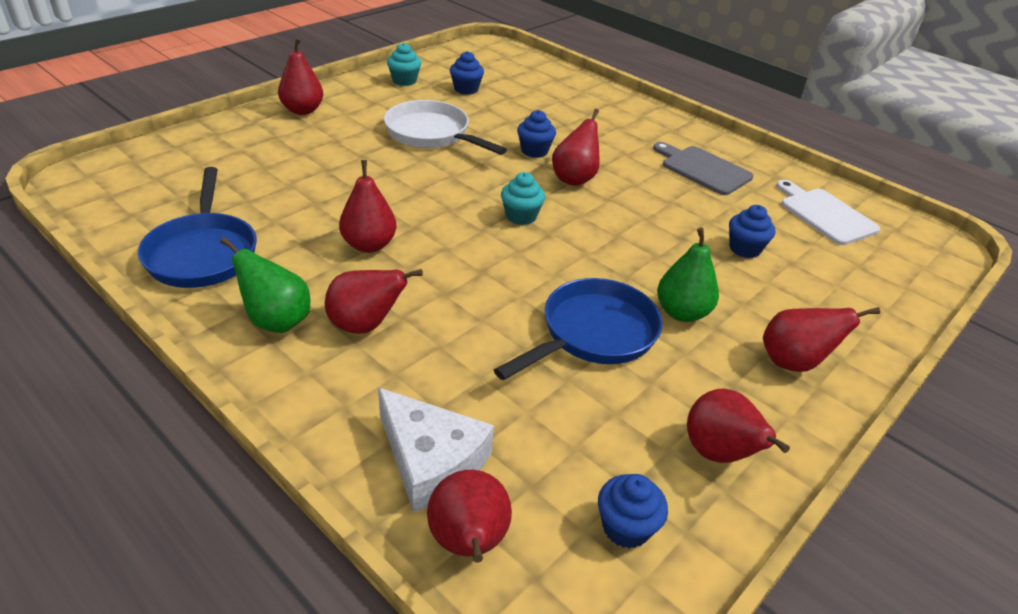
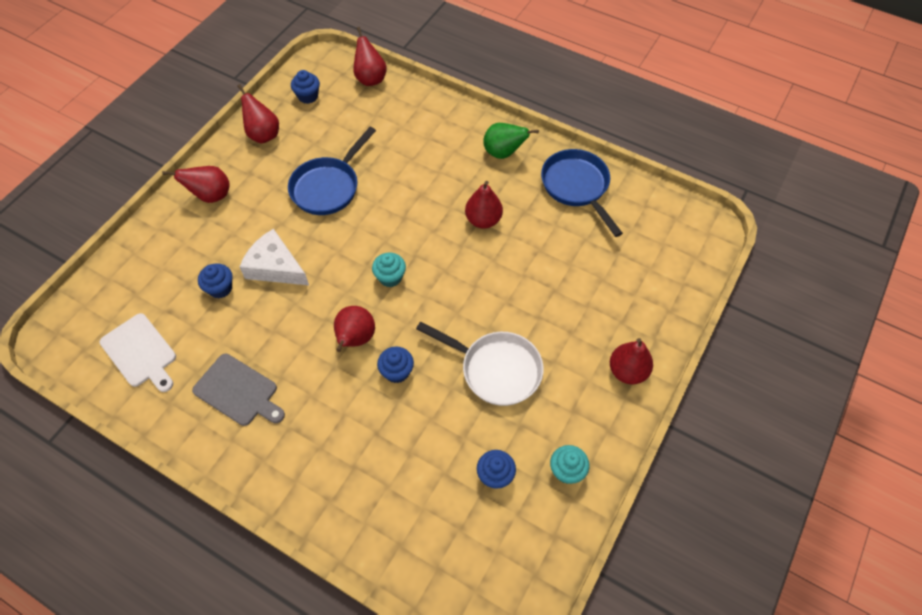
camera: 170 degrees right, 20 degrees up
(365, 325) = (456, 161): red pear -> none
(431, 460) = (395, 104): white cheese -> white cheese (275, 267)
(682, 312) = (274, 216): green pear -> none

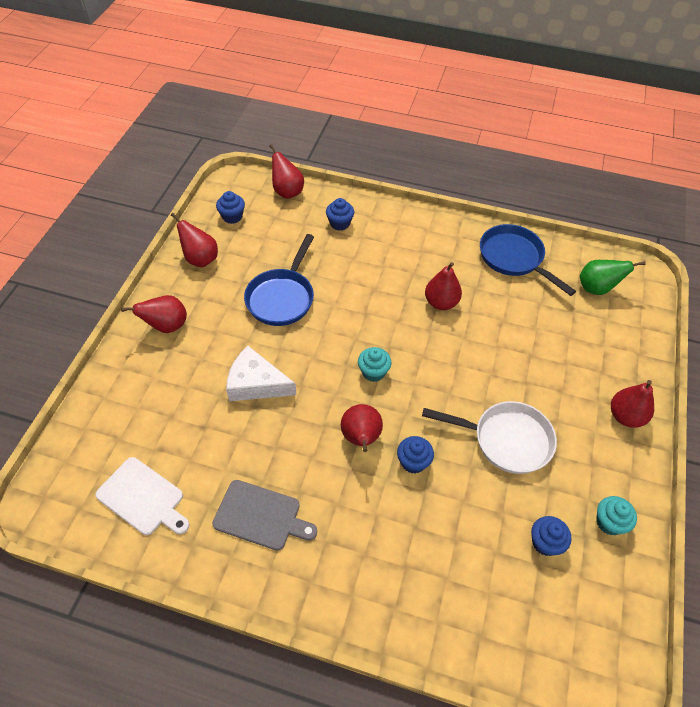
camera: 15 degrees left, 5 degrees down
(220, 288) = (207, 415): blue cupcake -> blue cupcake (339, 223)
(503, 153) = (436, 239): green pear -> green pear (596, 288)

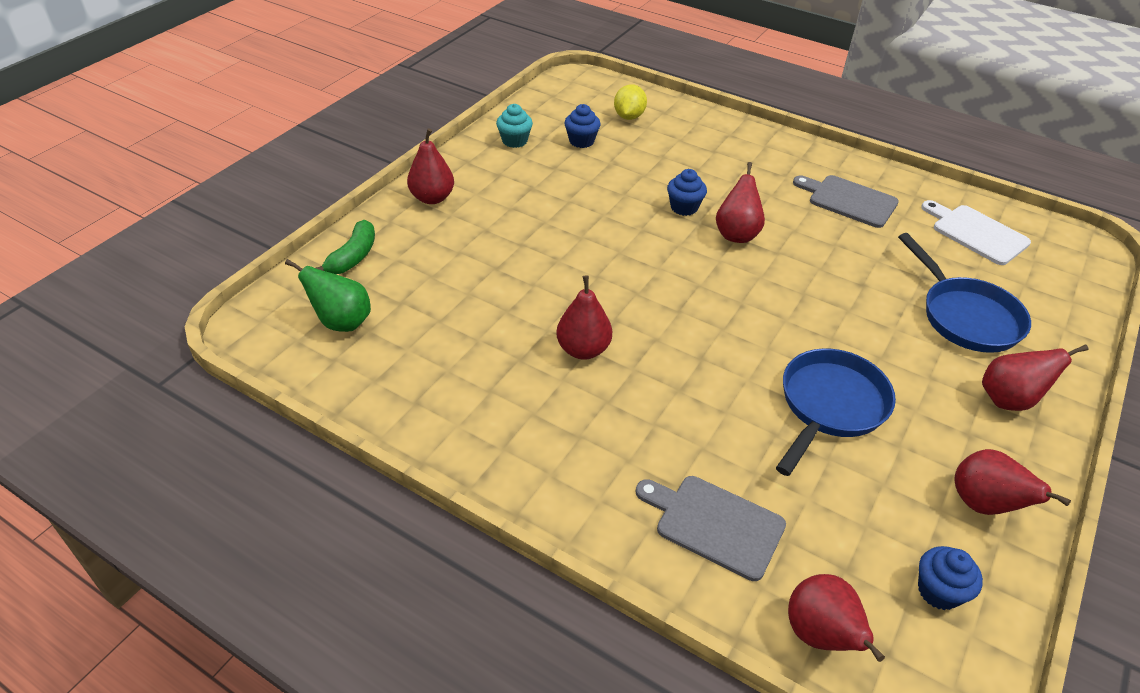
camera: 165 degrees left, 10 degrees down
(256, 383) = (862, 305): white cheese -> none
(339, 223) = (715, 524): blue cupcake -> grey cutting board
(373, 372) = (707, 288): turquoise cupcake -> none
(506, 440) = (575, 205): white pan -> none
(514, 258) = (431, 390): blue pan -> blue pan (965, 316)
(516, 611) = (629, 116): none -> yellow lemon
(633, 340) = (353, 257): none -> green banana

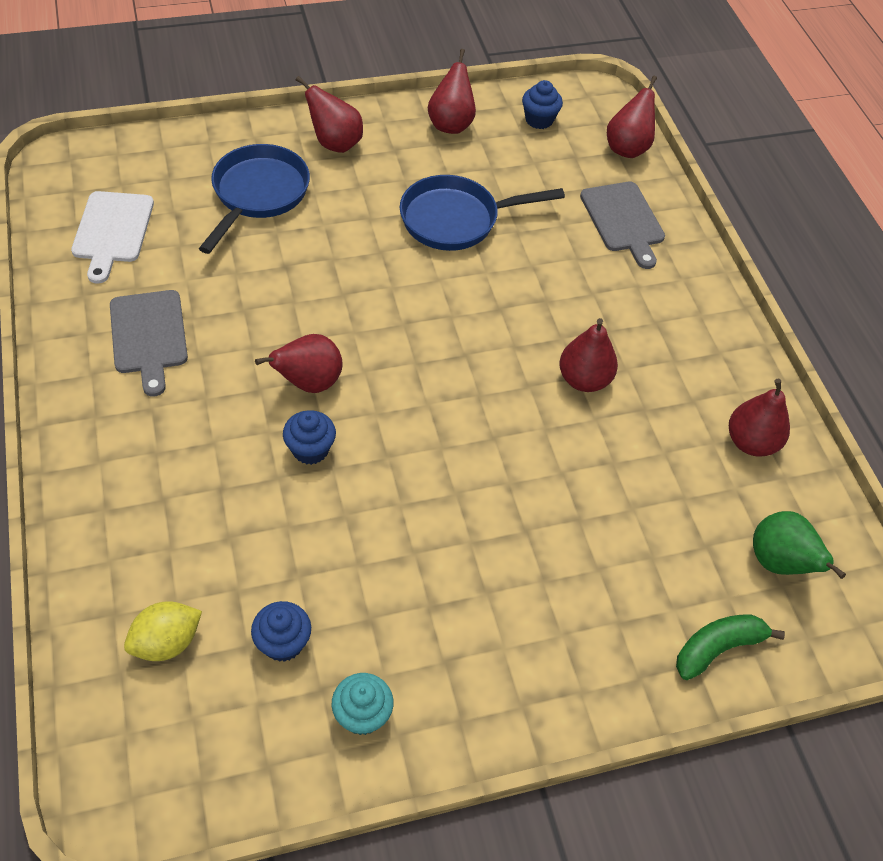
camera: 140 degrees left, 10 degrees up
(432, 198) = (561, 681): red pear -> red pear (751, 442)

